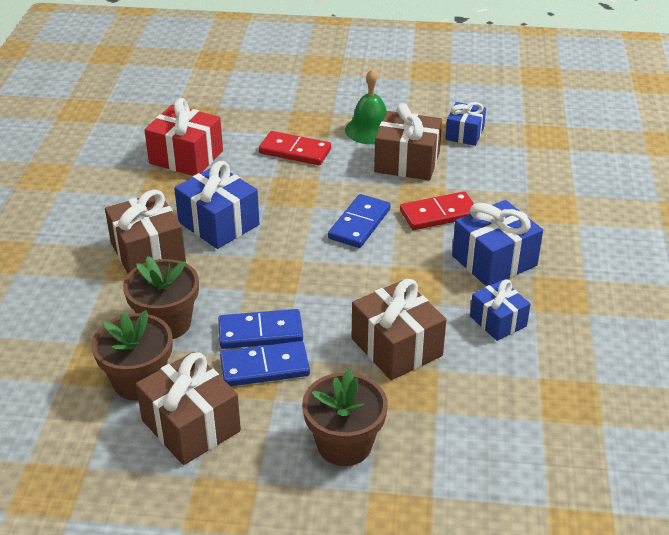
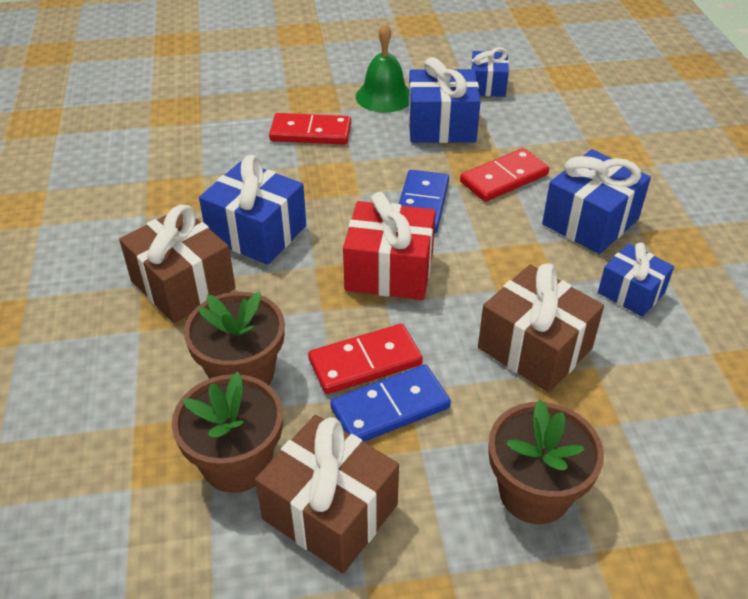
camera: 15 degrees left, 5 degrees up
(186, 157) = (185, 159): red gift -> red gift (389, 271)
(260, 332) = (365, 362): blue domino -> red domino
(407, 162) = (441, 126): brown gift -> blue gift

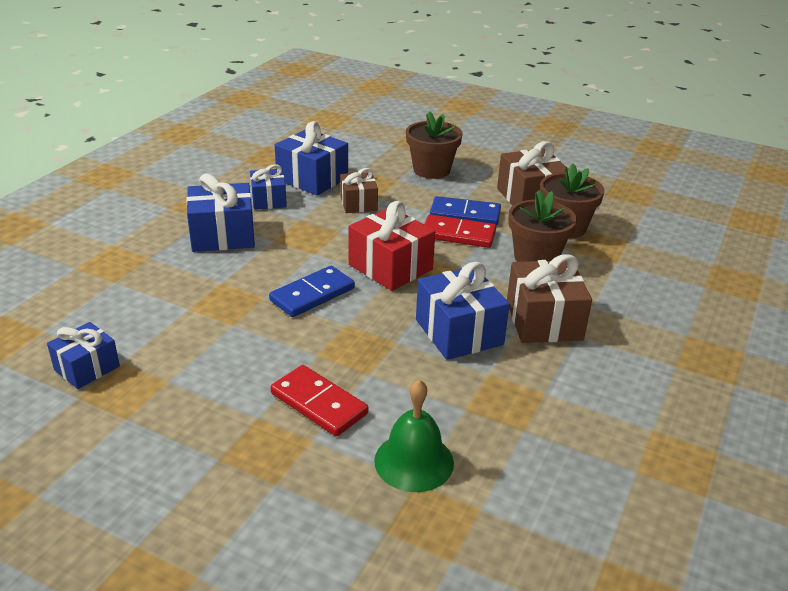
camera: 145 degrees left, 10 degrees down
(384, 96) = (195, 410): green bell -> green bell (414, 461)
(441, 126) = (197, 348): blue gift -> blue gift (312, 179)
(504, 178) = (226, 284): red domino -> none
(534, 348) = (358, 203): brown gift -> brown gift, size x0.63

